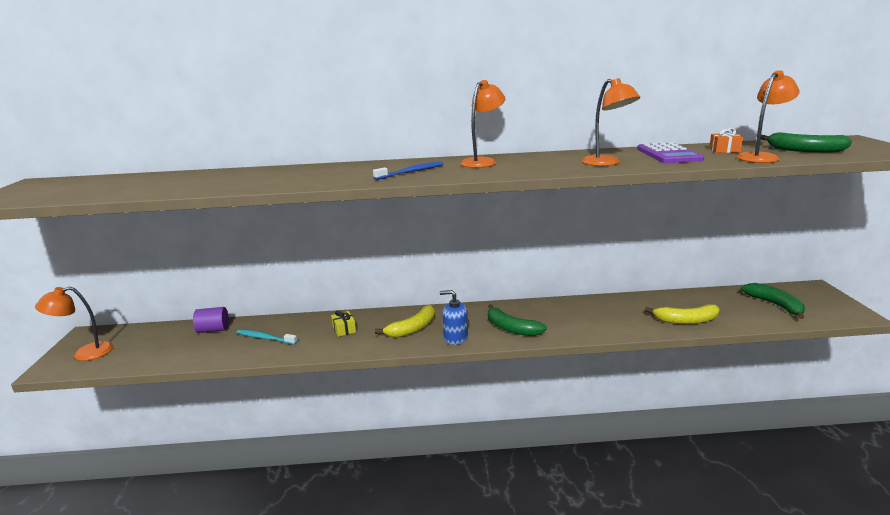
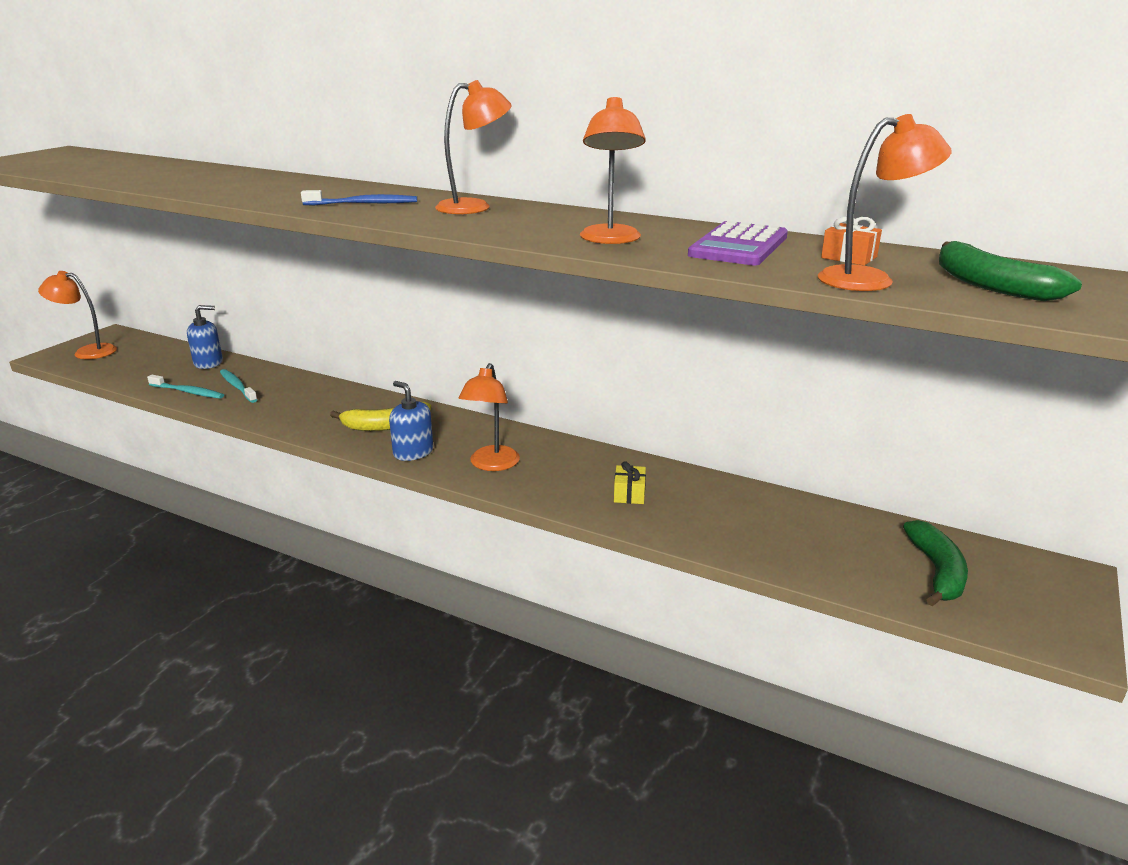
camera: 30 degrees right, 5 degrees up
(213, 330) = (208, 363): purple cylinder -> blue soap dispenser
(230, 354) = (188, 392): none -> turquoise toothbrush
(344, 329) = (318, 403): yellow gift -> yellow gift (629, 494)
(511, 328) = (491, 464): green banana -> orange lamp
(686, 320) = (742, 540): yellow banana -> none

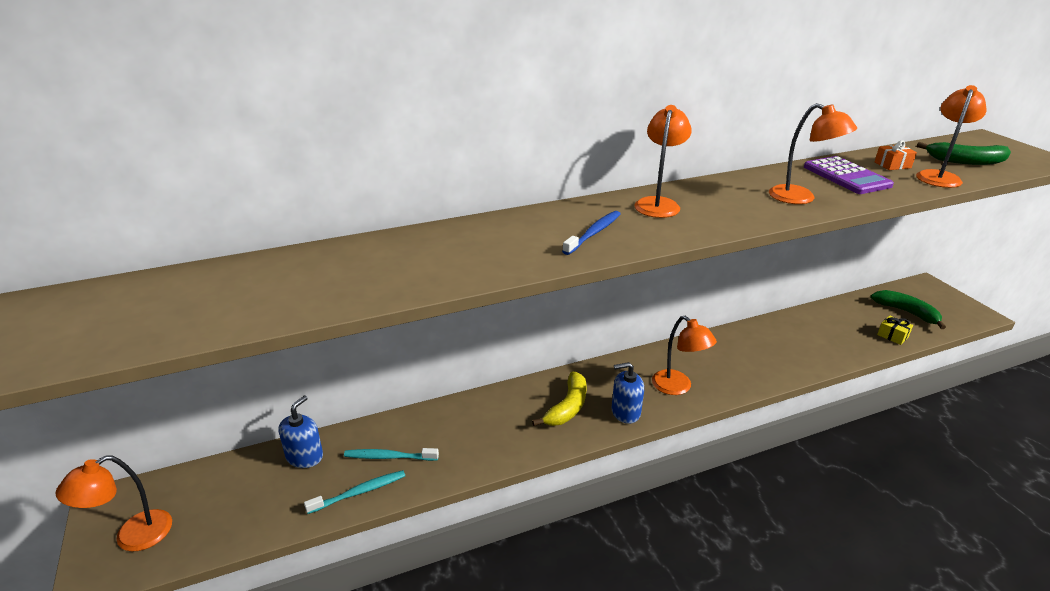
camera: 50 degrees left, 5 degrees up
(629, 494) = (762, 356): yellow gift -> yellow gift (892, 336)

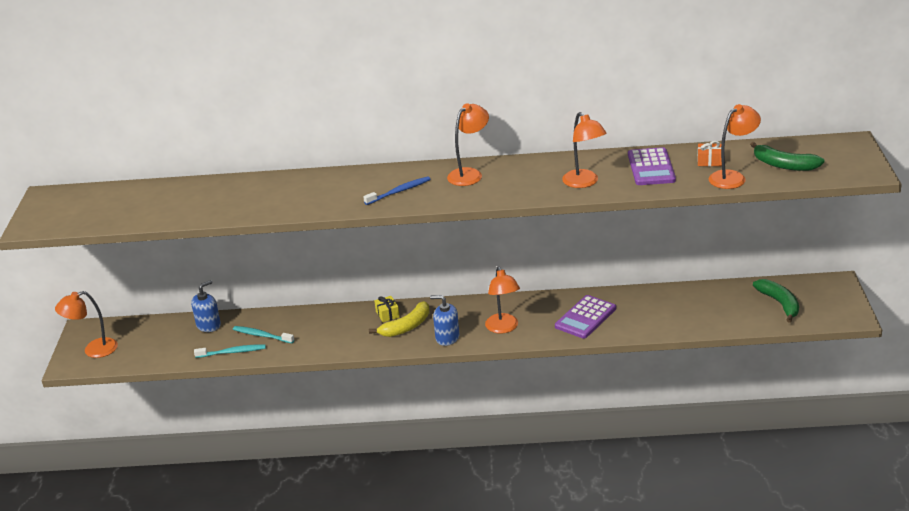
camera: 25 degrees right, 0 degrees up
(750, 359) = (585, 317): none -> purple calculator
(892, 336) = (738, 321): yellow gift -> yellow gift (387, 314)

